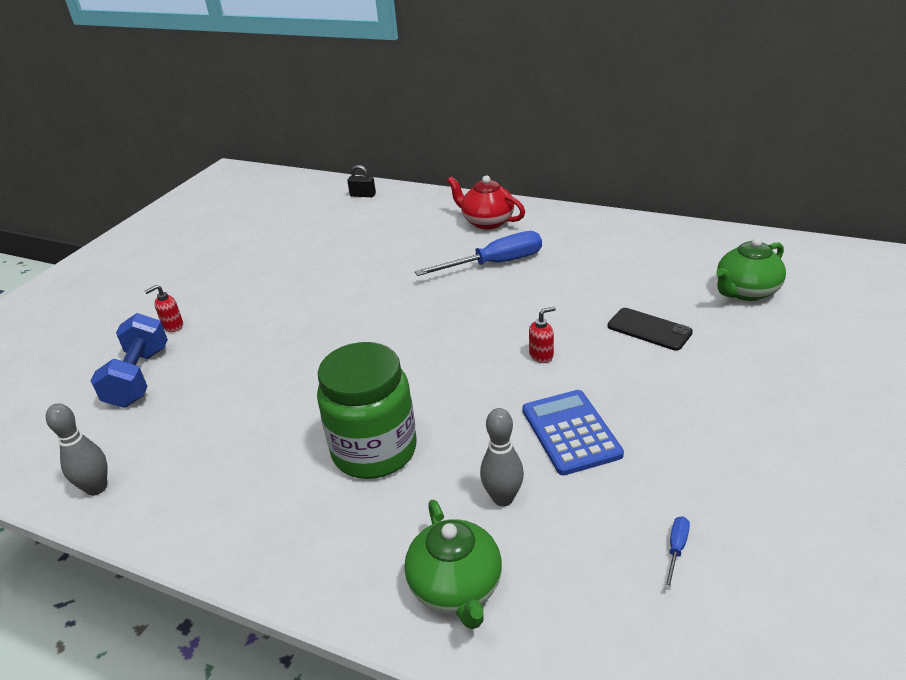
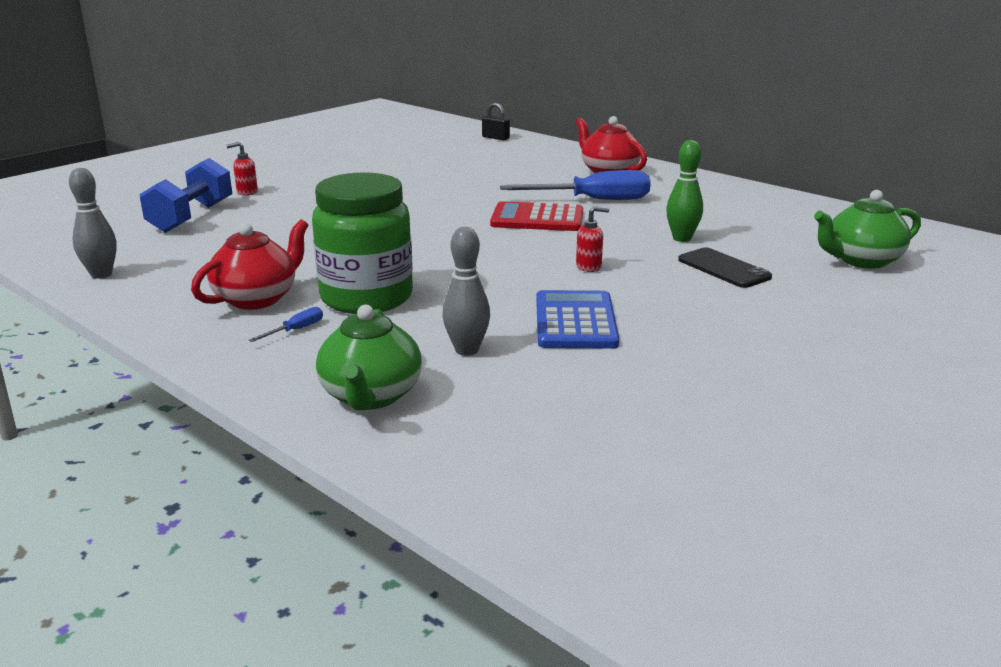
camera: 15 degrees right, 10 degrees down
(273, 481) = (257, 298): none -> red teapot
(462, 300) = (537, 218): none -> red calculator
(595, 298) = (682, 238): none -> green bowling pin
(676, 549) = (620, 418): blue screwdriver -> blue screwdriver (296, 330)

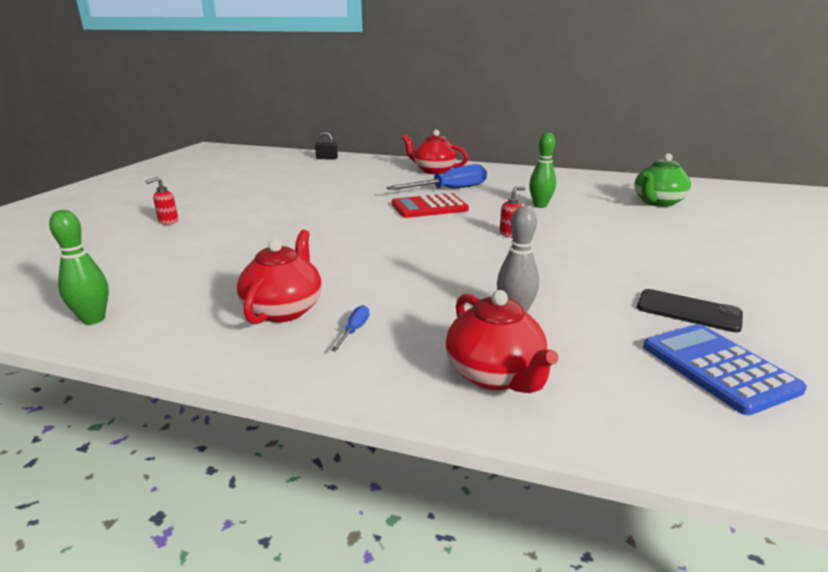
camera: 25 degrees left, 0 degrees up
(101, 274) = (93, 319): grey bowling pin -> green bowling pin
(191, 217) = (136, 250): blue dumbbell -> none
(366, 298) = (380, 289): green jar -> none
(371, 396) = (495, 375): green teapot -> red teapot
(575, 321) = (557, 274): blue calculator -> blue calculator (718, 368)
(723, 268) = (593, 220): black phone -> black phone (688, 311)

